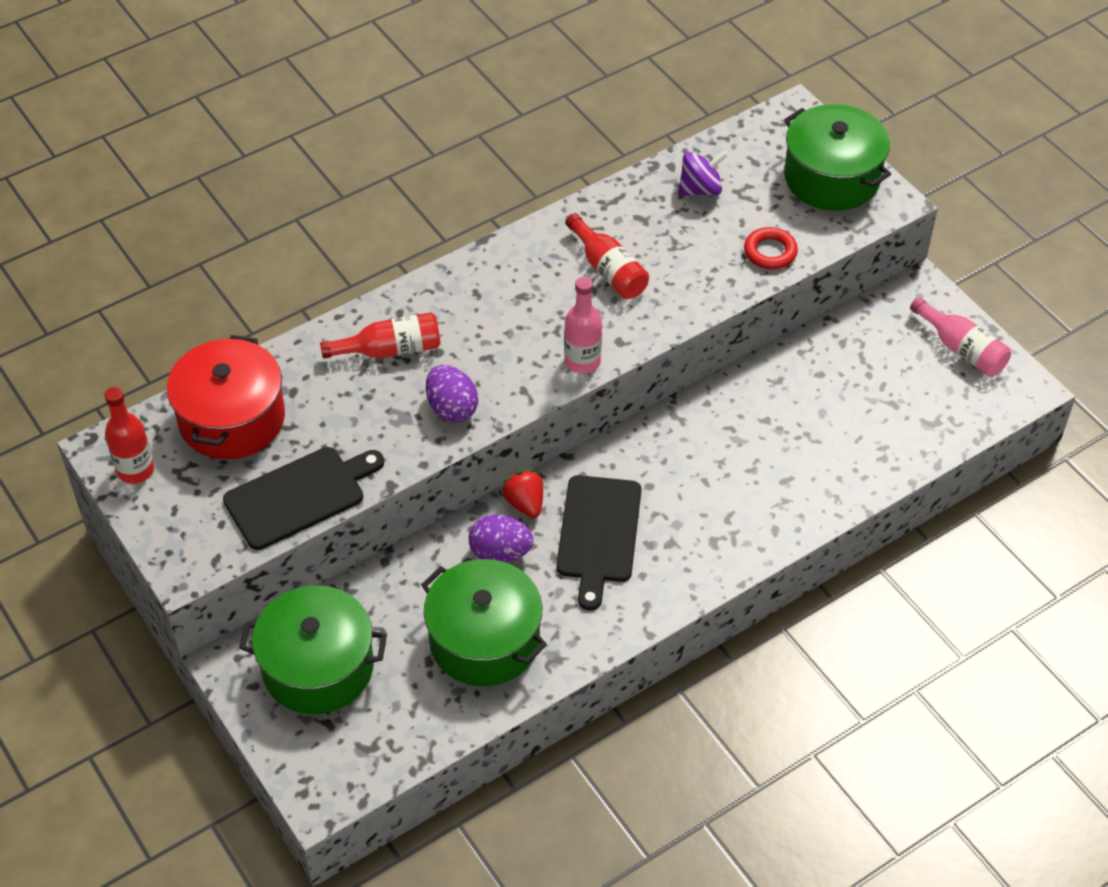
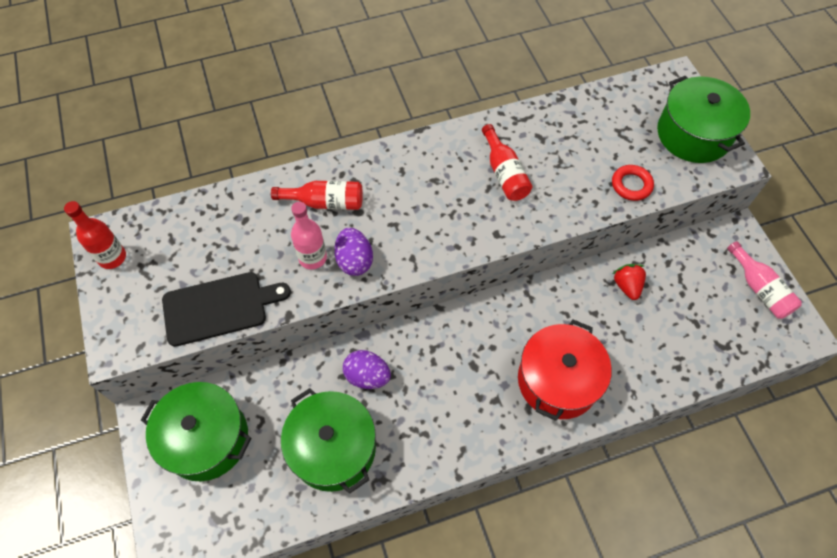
camera: 15 degrees right, 10 degrees up
(232, 418) = (194, 232): red pot -> red pot (557, 380)
(525, 503) = (397, 339): red strawberry -> red strawberry (627, 286)
(582, 361) = (463, 244): pink bottle -> pink bottle (312, 258)
(598, 534) = (443, 379): black cutting board -> none
(700, 189) = (590, 123): purple spinning top -> none

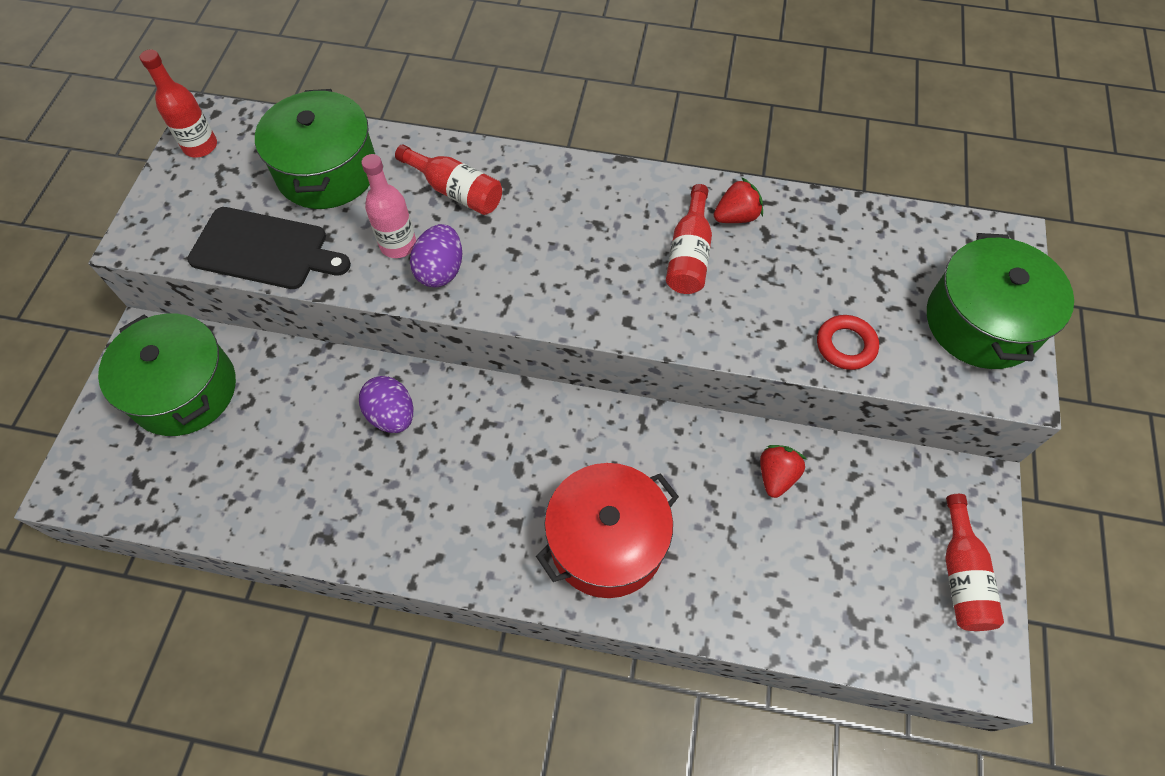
camera: 30 degrees right, 0 degrees up
(333, 448) = (301, 473): green pot -> green pot (327, 171)
(516, 135) = (736, 216): none -> red strawberry
(759, 289) = (961, 575): pink bottle -> red bottle

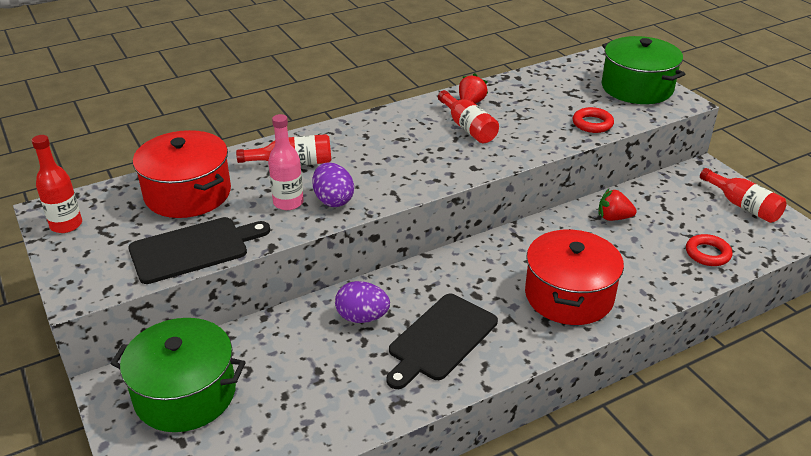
camera: 40 degrees left, 25 degrees down
(327, 171) = (188, 194): green pot -> red pot
(431, 496) = (440, 339): none -> black cutting board
(776, 476) = (613, 218): red strawberry -> red strawberry turned 60 degrees counterclockwise
(827, 608) = (707, 254): none -> red ring

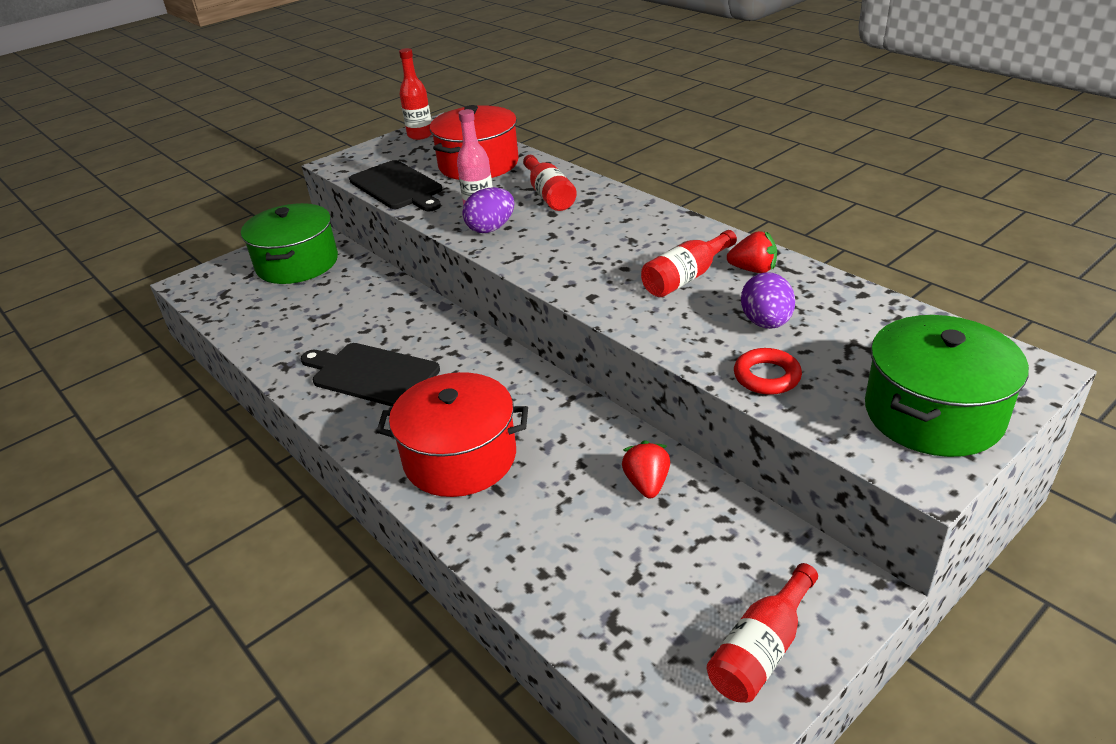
camera: 80 degrees right, 0 degrees up
(362, 317) = (398, 322): purple egg -> purple egg (766, 323)
(707, 254) = (594, 597): red ring -> none

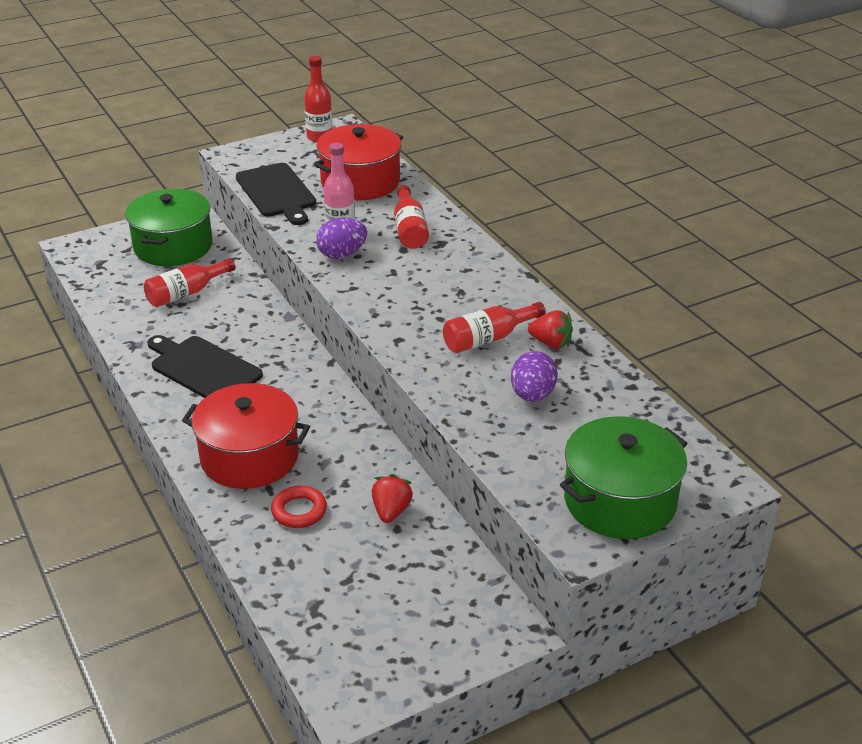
camera: 10 degrees right, 0 degrees up
(761, 649) = (416, 652): red bottle -> red bottle (186, 293)
(766, 376) = (505, 442): red ring -> red ring (299, 511)

